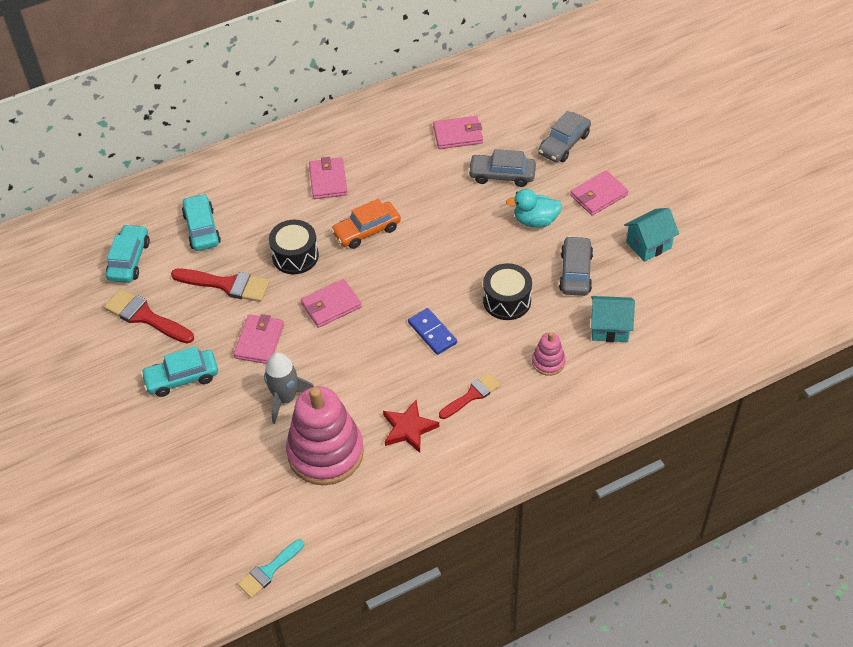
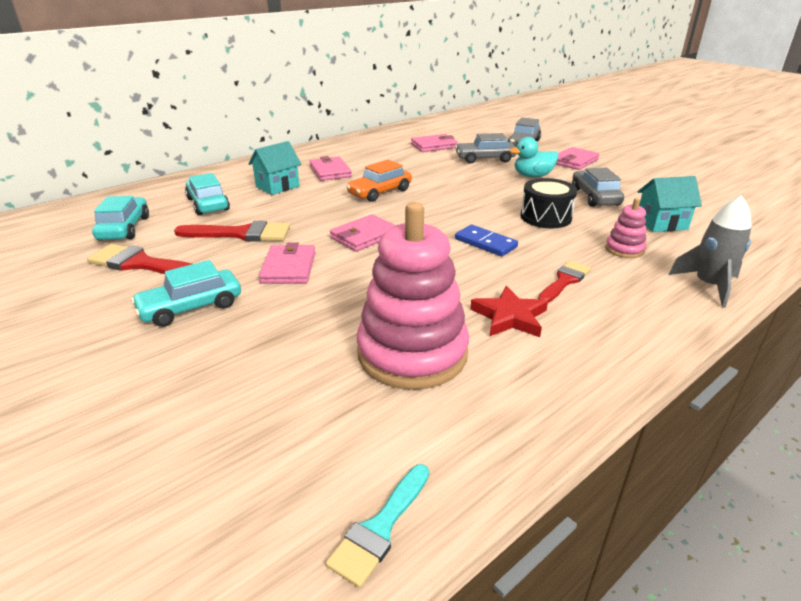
camera: 15 degrees left, 20 degrees down
(285, 398) = (336, 309): grey rocket -> grey rocket (709, 286)
(295, 256) = (312, 211): black drum -> none
(648, 245) = (642, 179): turquoise house -> turquoise house (277, 186)

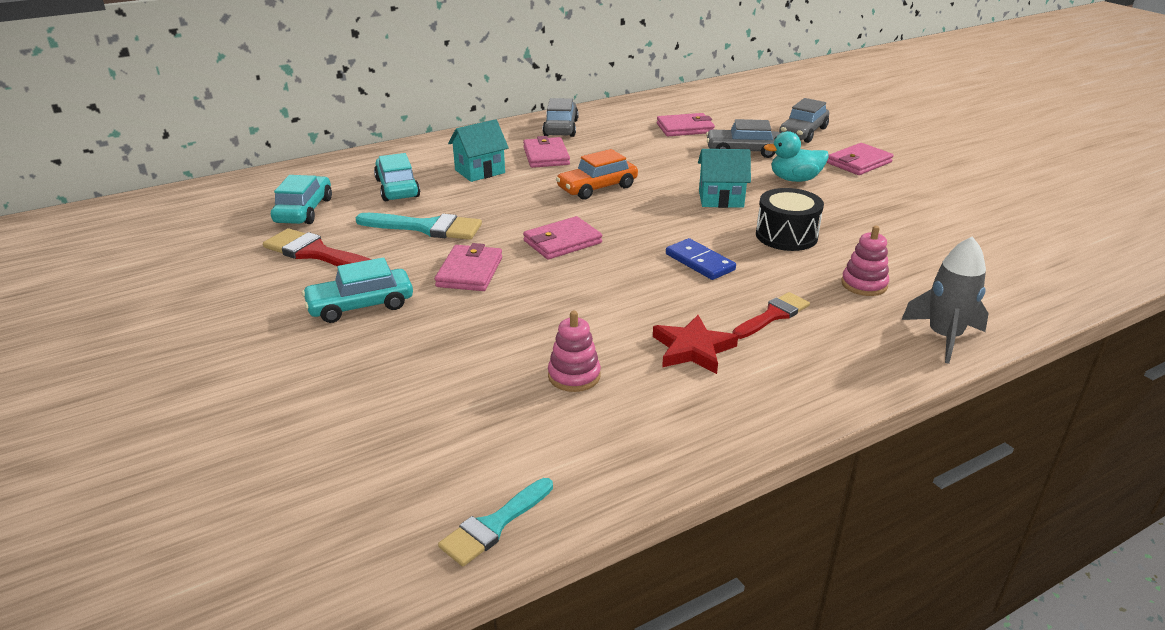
camera: 10 degrees right, 0 degrees up
(241, 234) = (426, 227): red brush -> turquoise brush
(412, 353) = (574, 376): pink stacking toy -> pink stacking toy, size x0.45
(595, 197) = (861, 214): grey car -> grey car (561, 128)
(661, 223) = (929, 256): turquoise house -> turquoise house (721, 199)

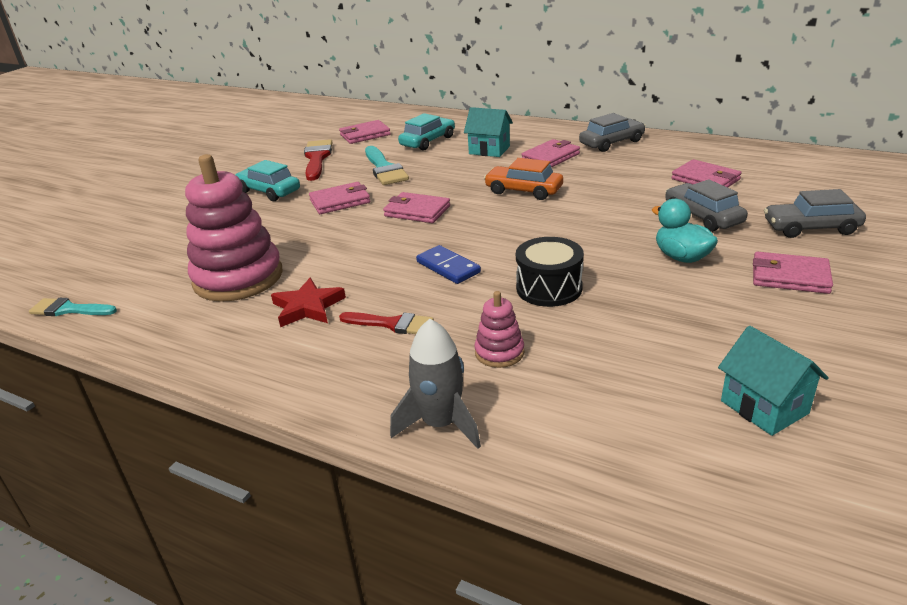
camera: 60 degrees right, 0 degrees up
(304, 211) = (365, 135): turquoise car -> pink wallet
(574, 376) = (238, 278): pink stacking toy -> pink stacking toy, size x2.20
(699, 262) = (448, 267): blue domino -> blue domino turned 60 degrees counterclockwise
(721, 199) = (579, 239): turquoise house -> turquoise house (764, 407)

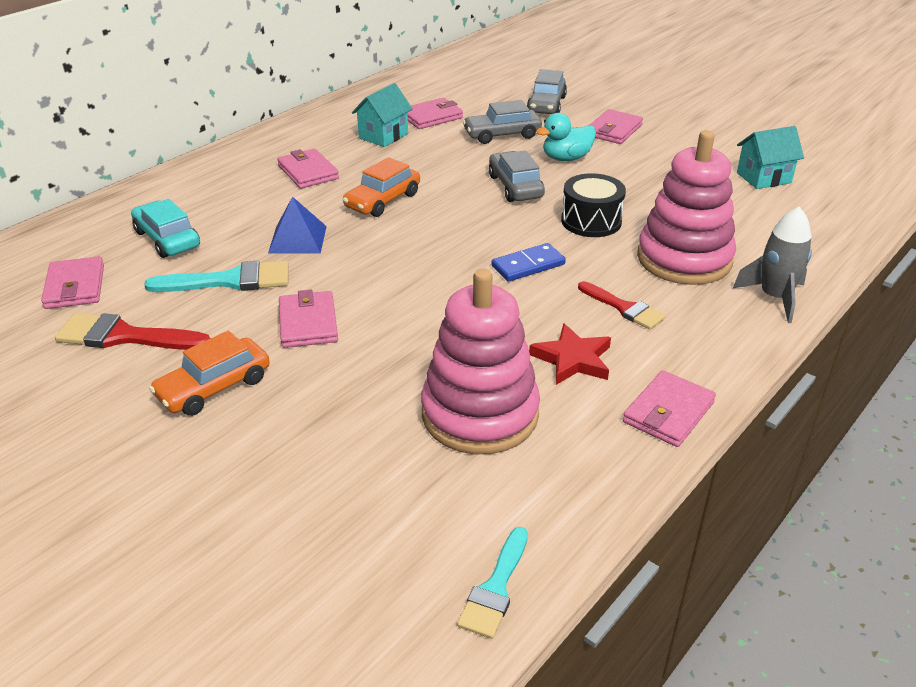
camera: 80 degrees left, 5 degrees up
(269, 191) = (214, 387): turquoise car -> orange car
(392, 324) = (624, 308): red brush -> red brush turned 105 degrees clockwise
(417, 211) = (383, 269): pink wallet -> pink wallet (668, 412)
(446, 175) = (298, 239): none -> blue pyramid
(489, 150) = (247, 203): turquoise house -> turquoise house (383, 136)
(499, 352) = (684, 259): pink stacking toy -> pink stacking toy, size x2.20
(611, 143) = (304, 136): grey car -> grey car (515, 186)

